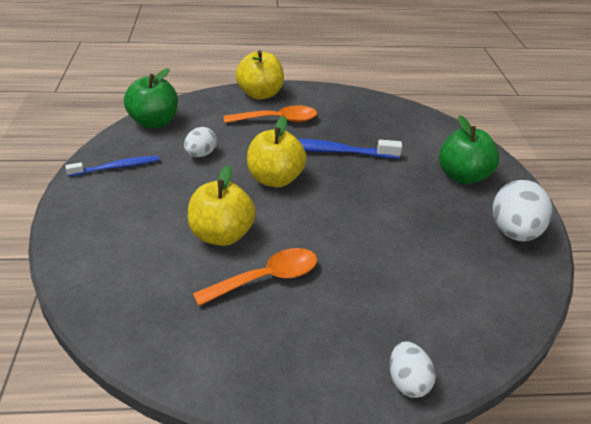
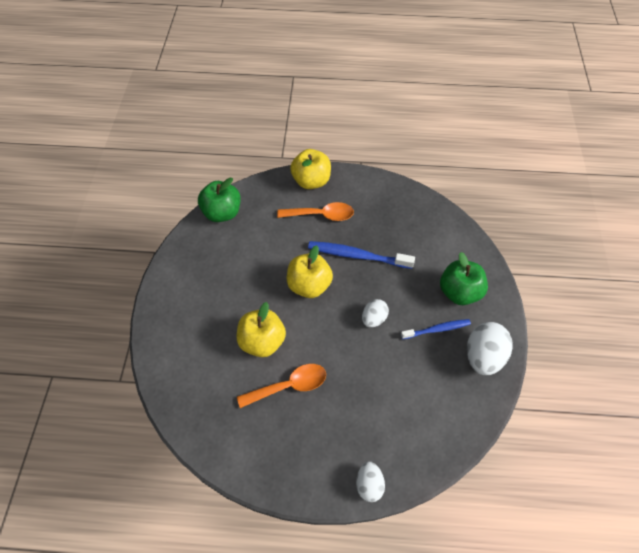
camera: 10 degrees right, 20 degrees up
(116, 167) = (191, 264): blue toothbrush -> blue toothbrush (437, 329)
(201, 154) = (255, 253): white egg -> white egg (373, 318)

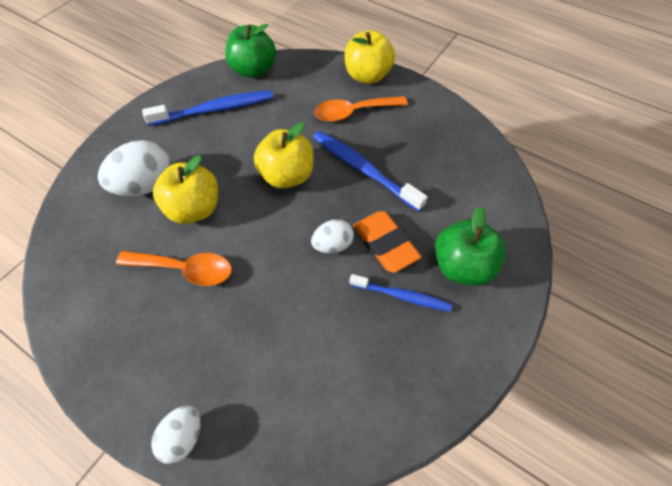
camera: 30 degrees right, 0 degrees up
(217, 259) = (215, 109): none -> blue toothbrush
(321, 215) = (353, 112): orange spoon -> orange spoon turned 135 degrees clockwise
(405, 301) = (385, 244): none -> orange eraser
(483, 356) = (441, 361): white egg -> white egg (146, 185)

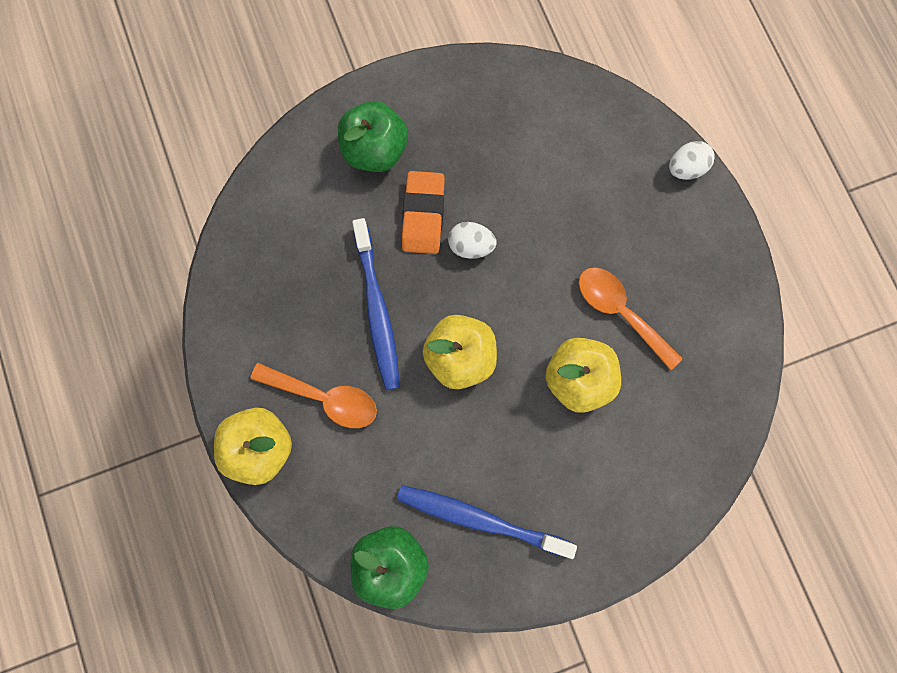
camera: 145 degrees left, 20 degrees up
(146, 185) = (614, 447): white egg -> none
(402, 296) = (448, 160): blue toothbrush -> none

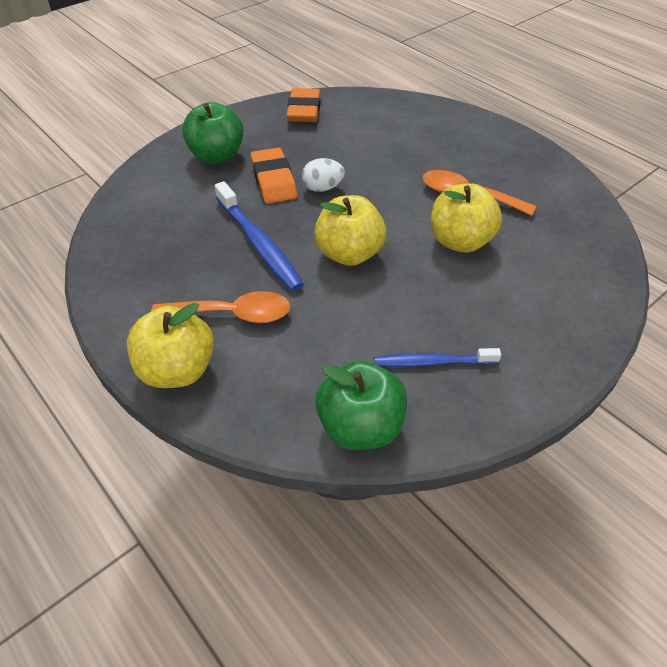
camera: 20 degrees left, 30 degrees down
(480, 519) = (432, 362): blue toothbrush -> blue toothbrush, size x0.63
(501, 94) = (304, 110): none -> orange eraser
(685, 168) = (462, 116): white egg -> none

